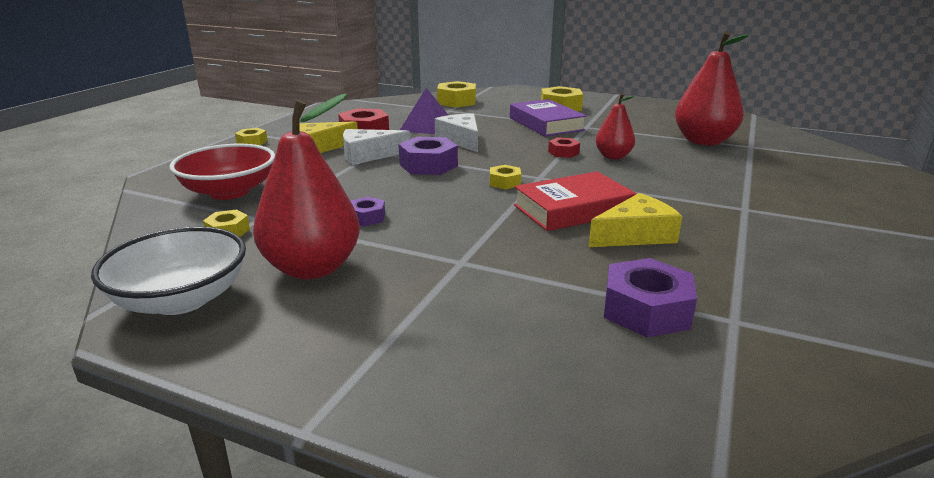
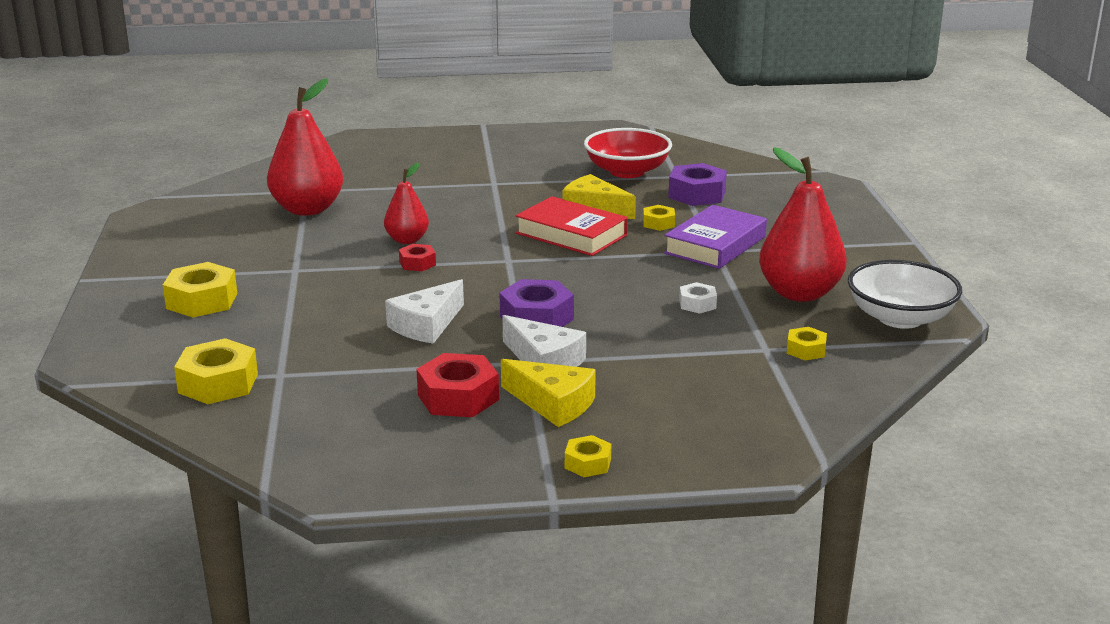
camera: 120 degrees left, 0 degrees up
(229, 192) = (741, 392): red bowl -> red bowl (627, 171)
(366, 217) = (697, 304): purple nut -> white nut
(427, 126) = (385, 364): purple pyramid -> none
(505, 182) = (542, 271): yellow nut -> yellow nut (658, 223)
(546, 124) = (303, 293): purple book -> purple book (715, 245)

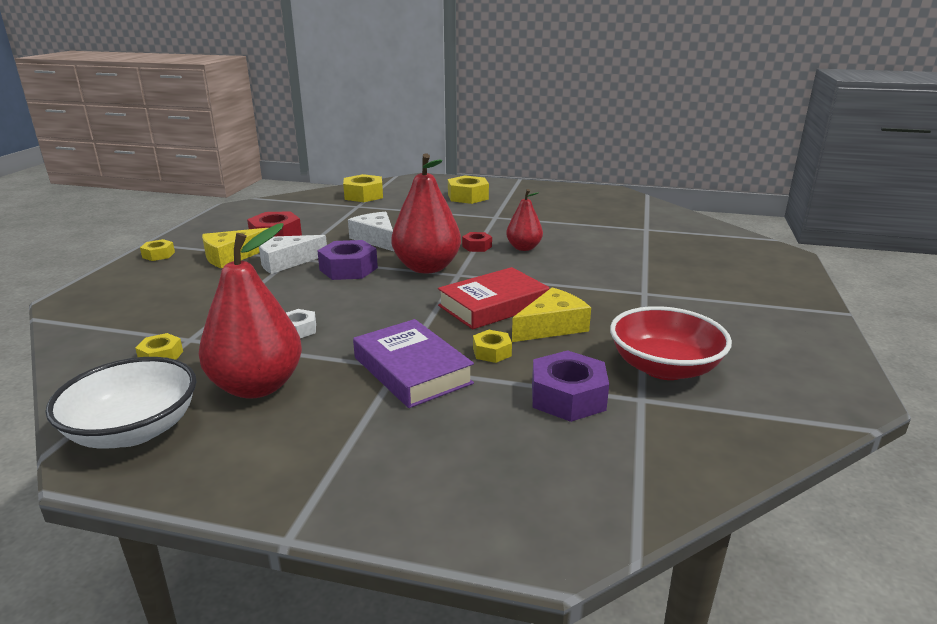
camera: 110 degrees right, 0 degrees up
(307, 209) = (604, 226): red pear -> red pear (427, 267)

